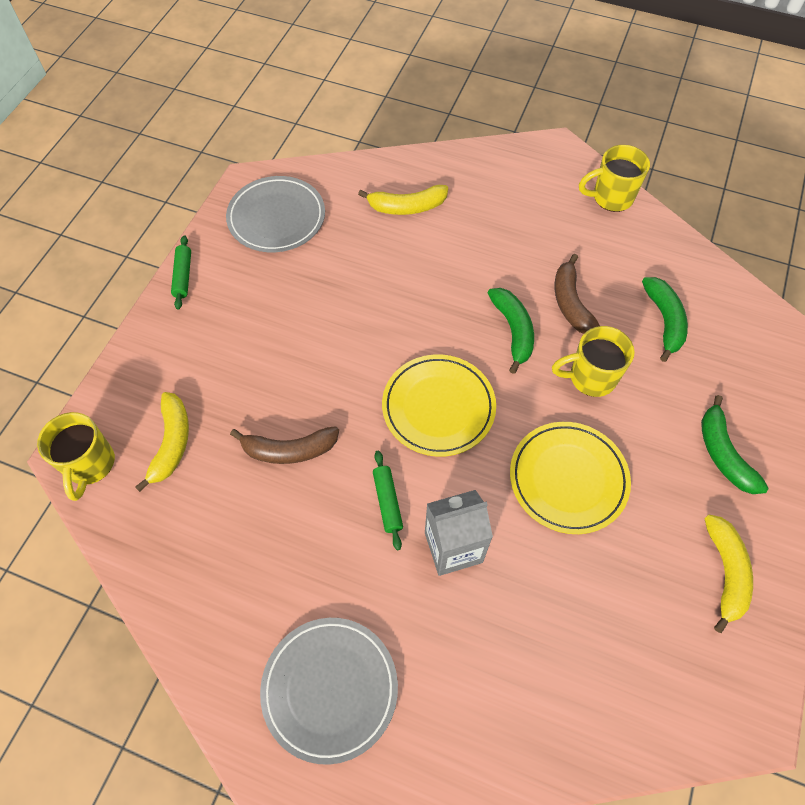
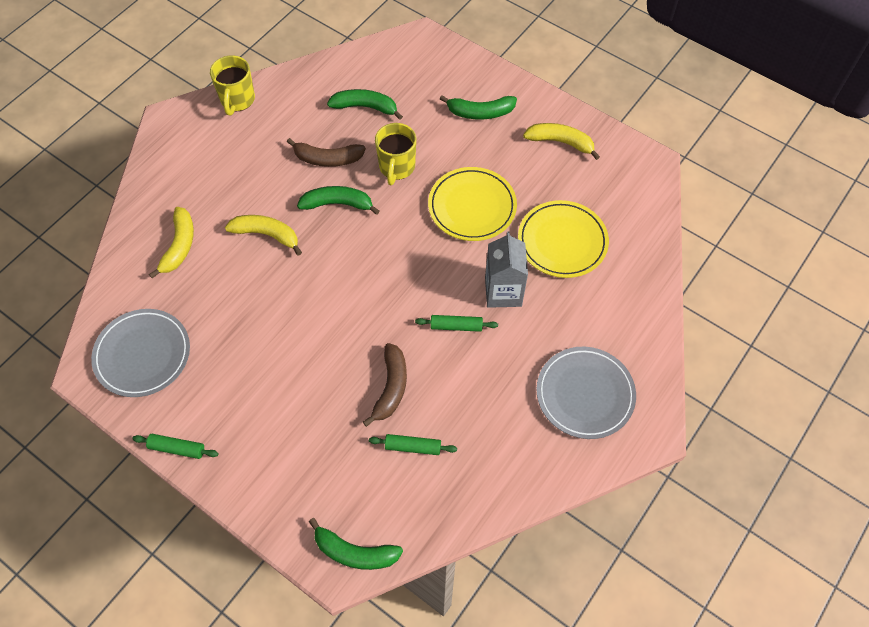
camera: 75 degrees left, 0 degrees up
(90, 465) = (354, 552): yellow mug -> green banana
(172, 443) = (355, 480): yellow banana -> yellow banana (267, 235)
(219, 492) = (413, 447): none -> green rolling pin
(438, 407) = (388, 272): yellow plate -> yellow plate (562, 241)

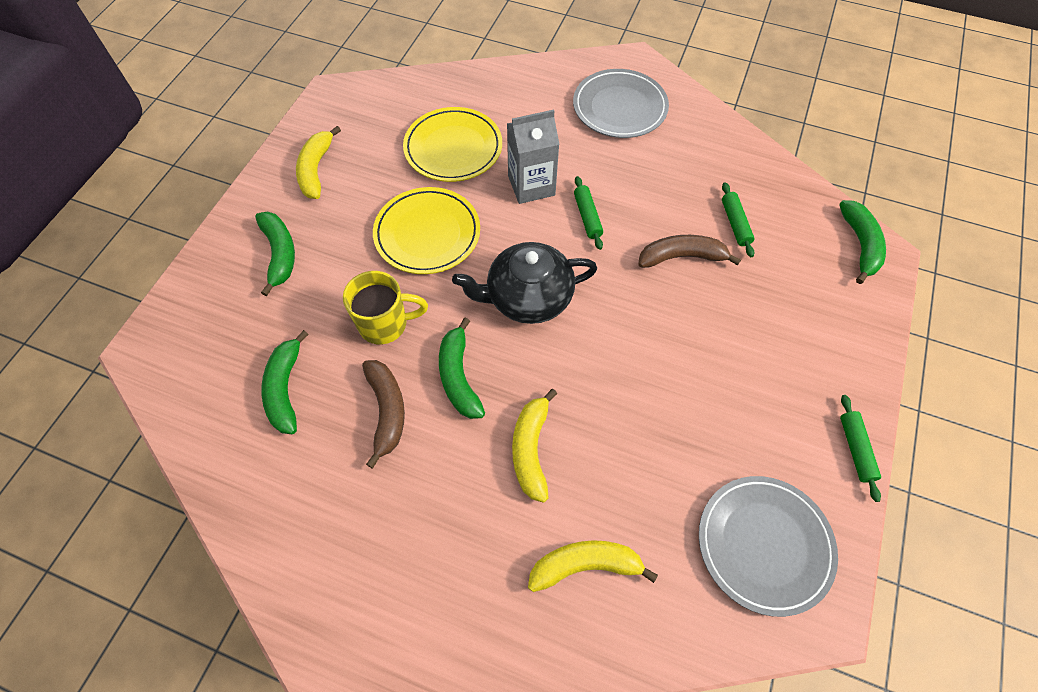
camera: 105 degrees left, 0 degrees up
(237, 100) = (292, 583): yellow mug -> none
(389, 262) = (528, 297): none -> black teapot

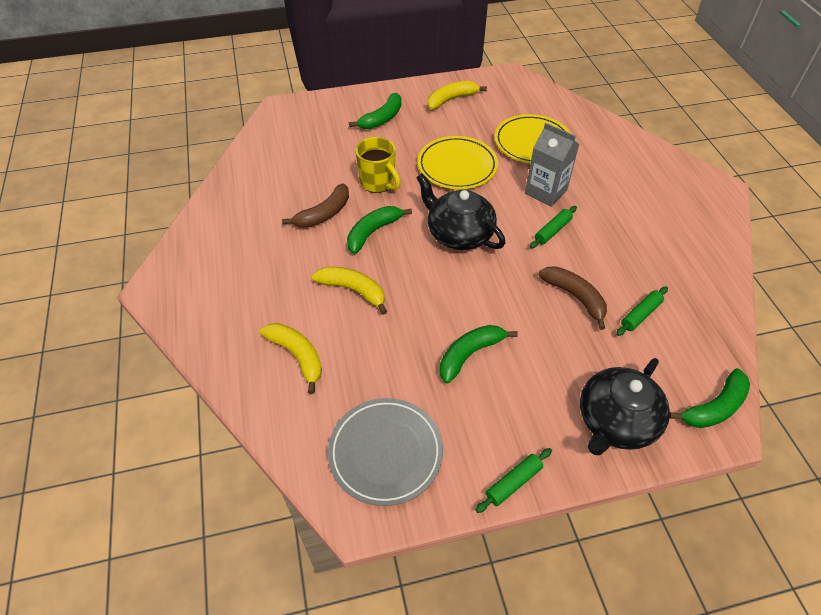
camera: 55 degrees right, 10 degrees down
(285, 389) = (303, 168): green banana -> green banana (469, 354)
(531, 449) = (353, 290): yellow banana -> yellow banana turned 60 degrees clockwise
(619, 107) = (666, 201): grey plate -> none
(835, 324) = (615, 421): none -> black teapot

